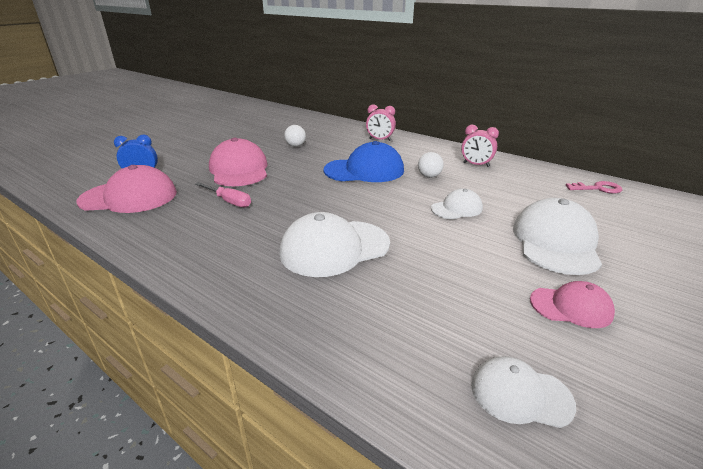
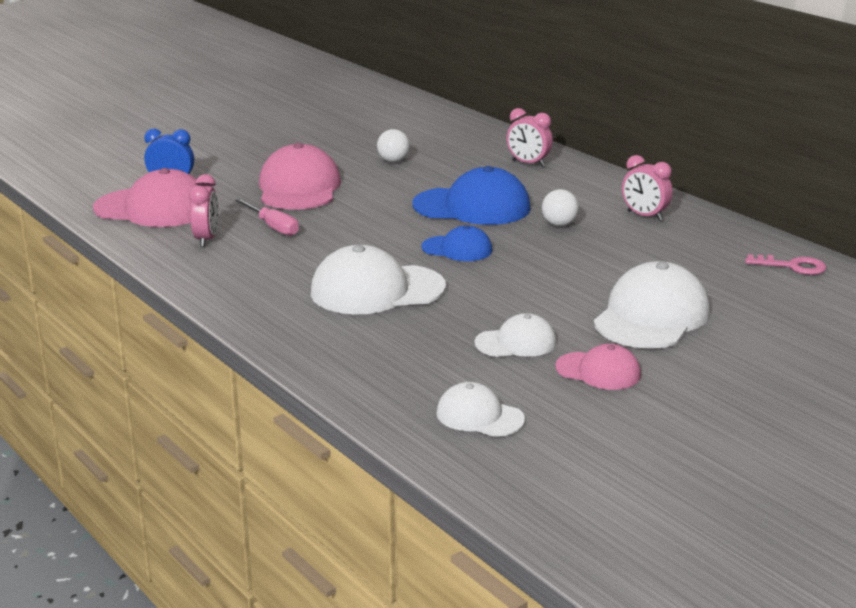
camera: 15 degrees right, 5 degrees down
(177, 218) = (206, 239): none -> pink clock
(374, 203) = (457, 249): none -> blue cap
(457, 208) = (561, 267): white cap -> white cap (516, 343)

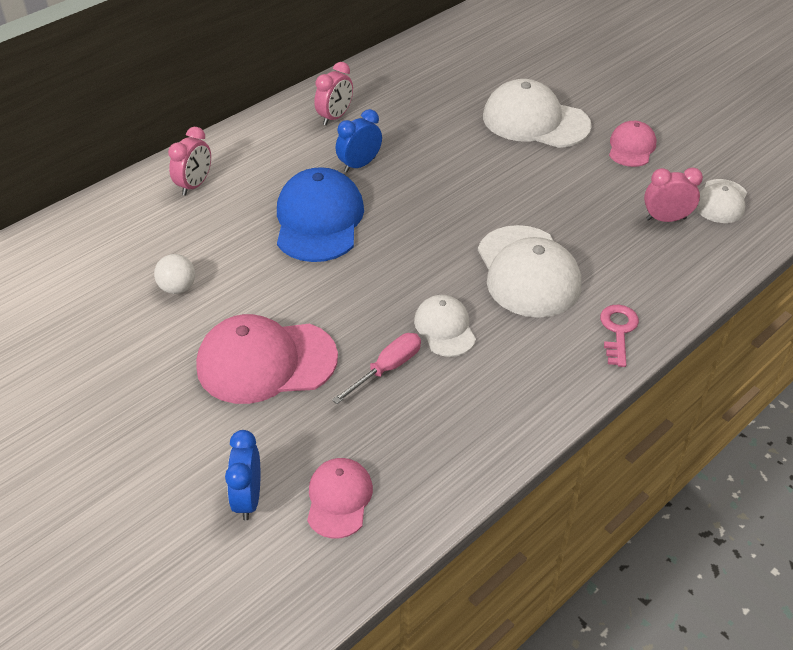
camera: 95 degrees left, 20 degrees up
(153, 208) = (339, 499): pink cap -> pink cap, size x0.56
(206, 239) = (429, 423): pink clock -> pink clock (666, 219)
(457, 249) = (425, 225): blue cap -> none
(516, 343) = (601, 186): white cap -> white cap (445, 328)
(559, 224) = (359, 165): white ball -> blue clock
(792, 266) = (430, 54): pink key -> pink key (618, 331)

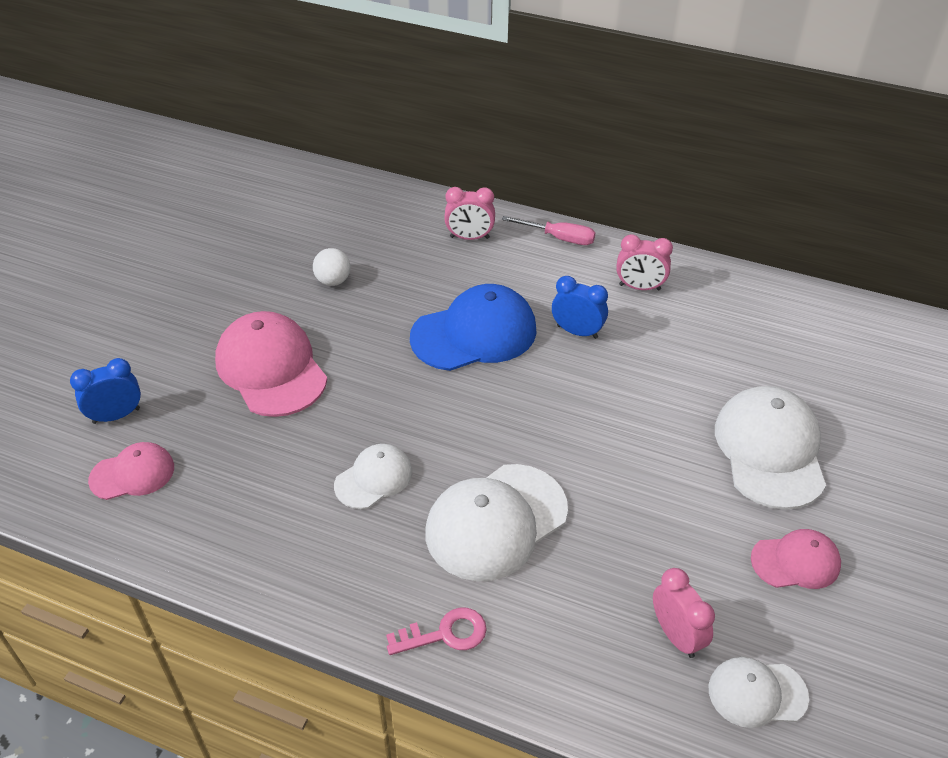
camera: 65 degrees right, 0 degrees up
(387, 368) = (299, 453): pink screwdriver -> pink screwdriver (559, 238)

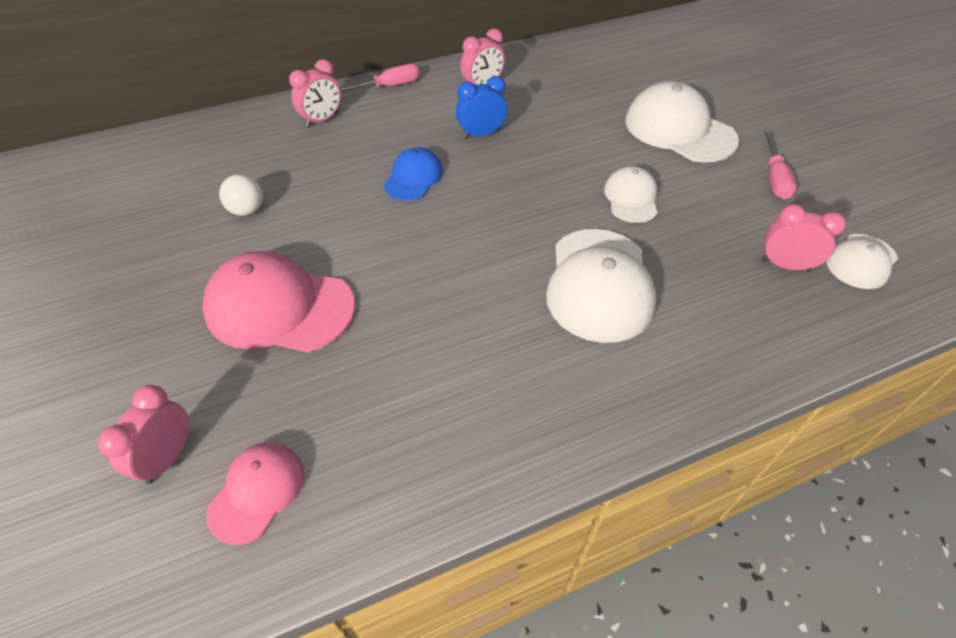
camera: 45 degrees left, 5 degrees up
(116, 415) = (168, 457): blue clock -> pink clock
(374, 478) = (478, 323): white cap -> white cap (631, 198)
(445, 634) = (674, 383): pink key -> none
(474, 333) = (413, 177): blue cap -> blue cap, size x0.56
(796, 562) = (774, 178): pink cap -> pink screwdriver

